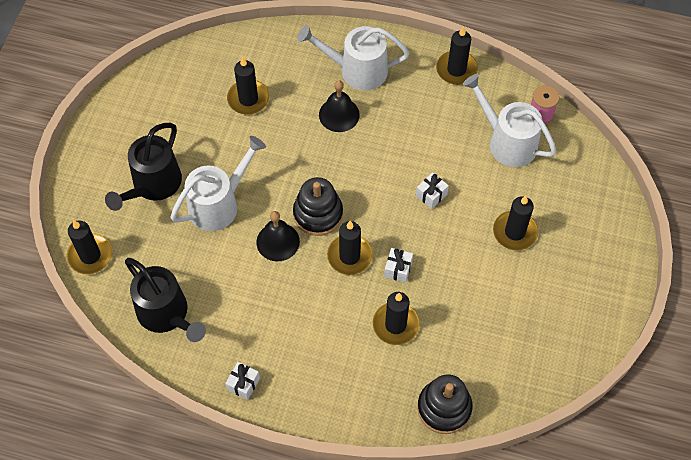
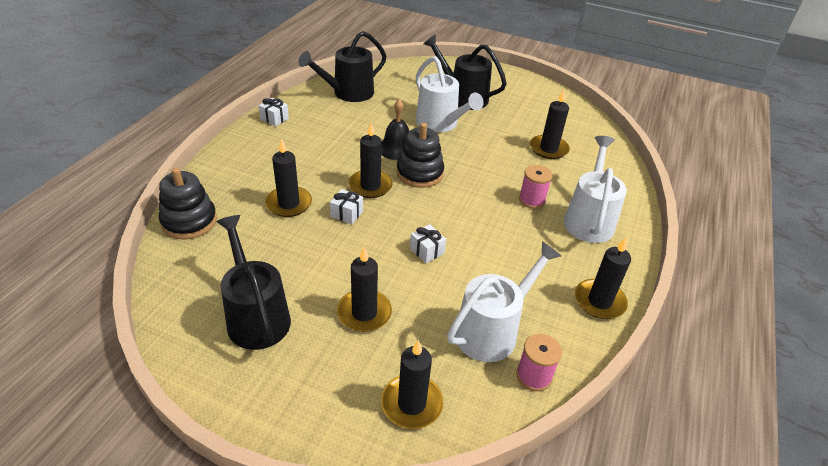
camera: 95 degrees right, 20 degrees down
(90, 255) = (407, 69): black candle -> black candle (411, 403)
(339, 114) = (532, 200): black bell -> pink spool
(540, 311) = (256, 316): none -> black watering can

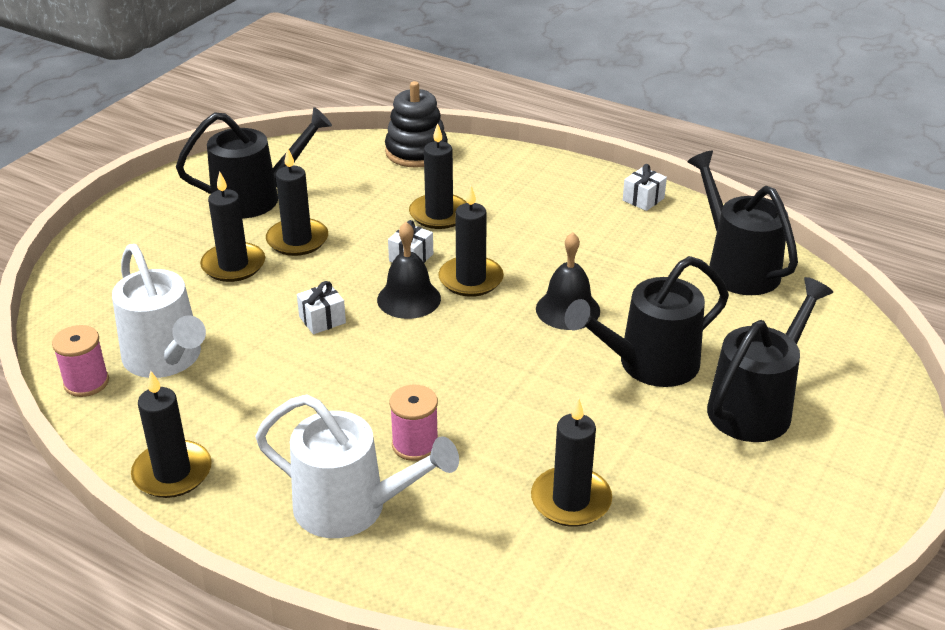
camera: 100 degrees right, 5 degrees down
(396, 212) = (409, 299): none -> black bell
(411, 403) = (100, 290): black candle -> black candle (297, 240)
(419, 173) = (499, 328): black stacking toy -> none
(440, 124) = (648, 365): white watering can -> black watering can

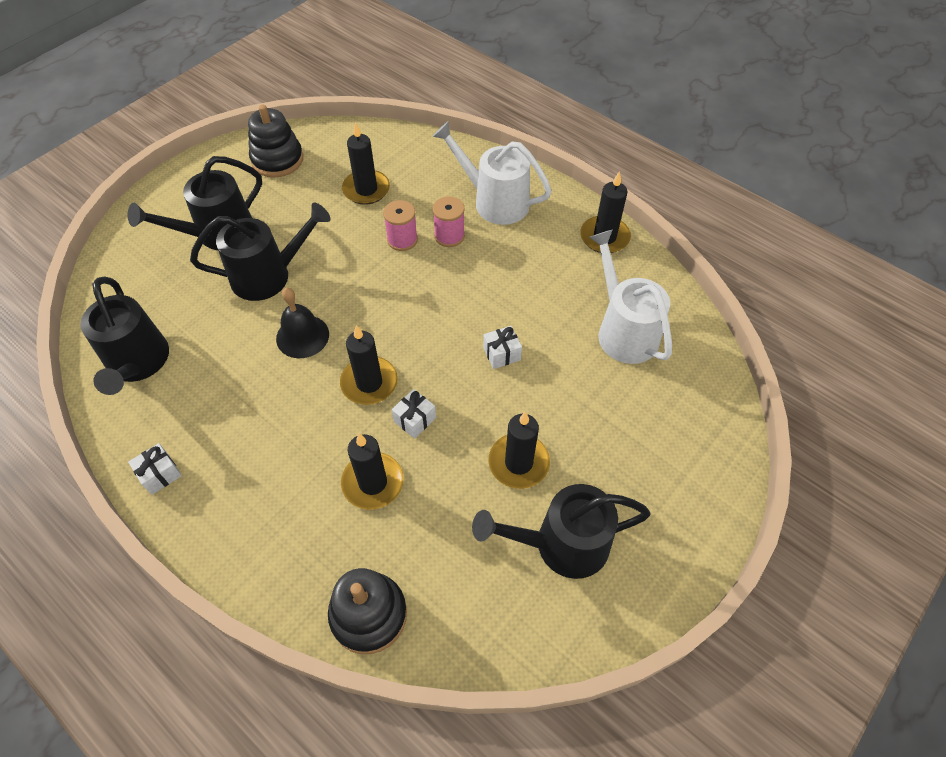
camera: 170 degrees left, 20 degrees up
(86, 382) = (679, 316): pink spool -> pink spool (402, 240)
(233, 265) = (579, 434): black candle -> none
(409, 299) = (427, 367): black bell -> none
(750, 534) = (277, 160): none -> black stacking toy

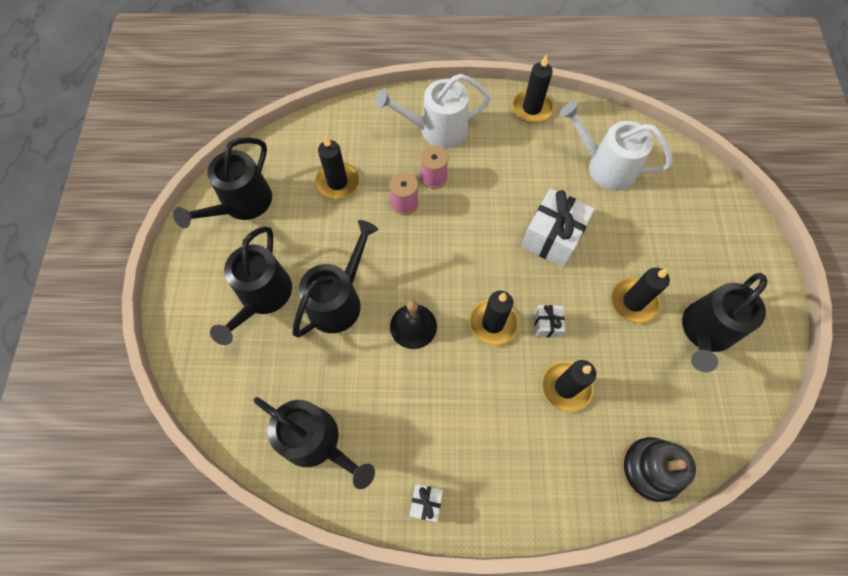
camera: 40 degrees left, 10 degrees up
(277, 160) = (242, 204): black stacking toy -> black watering can
(501, 354) = (552, 237): white gift -> white gift, size x2.04

